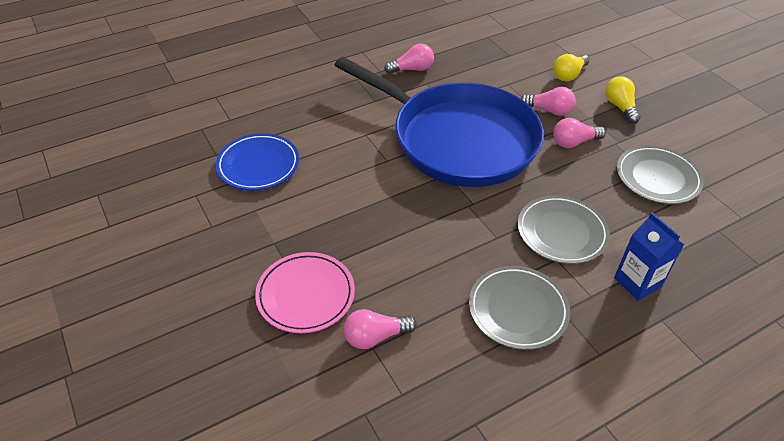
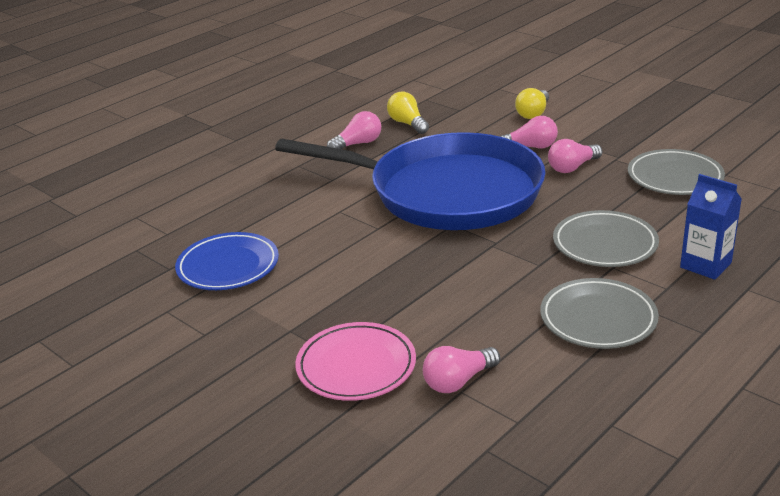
camera: 15 degrees left, 15 degrees down
(620, 107) = (602, 128): yellow light bulb -> yellow light bulb (407, 124)

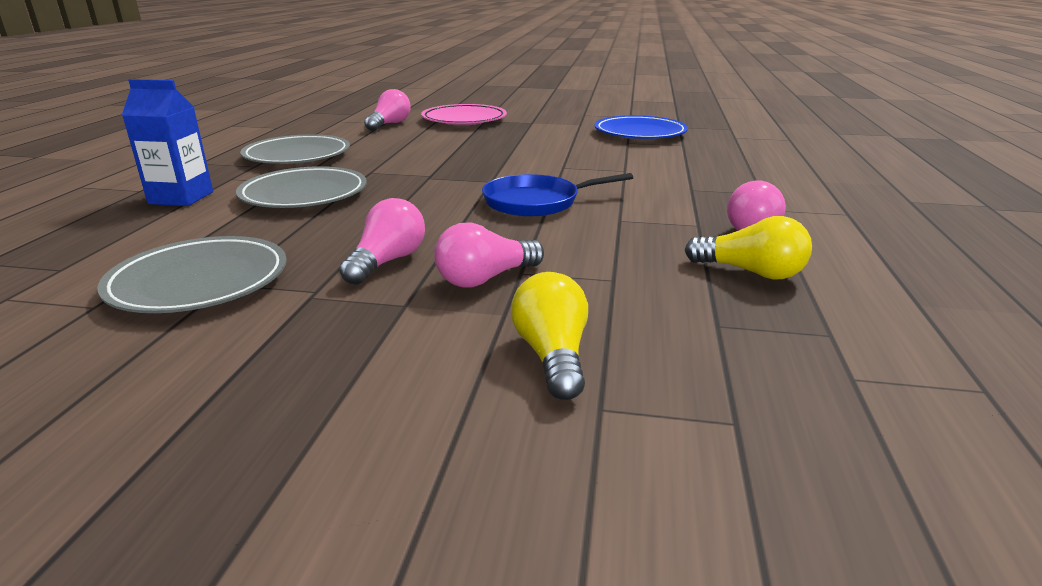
camera: 145 degrees right, 5 degrees down
(447, 192) = (536, 202): blue pan -> blue pan, size x0.41

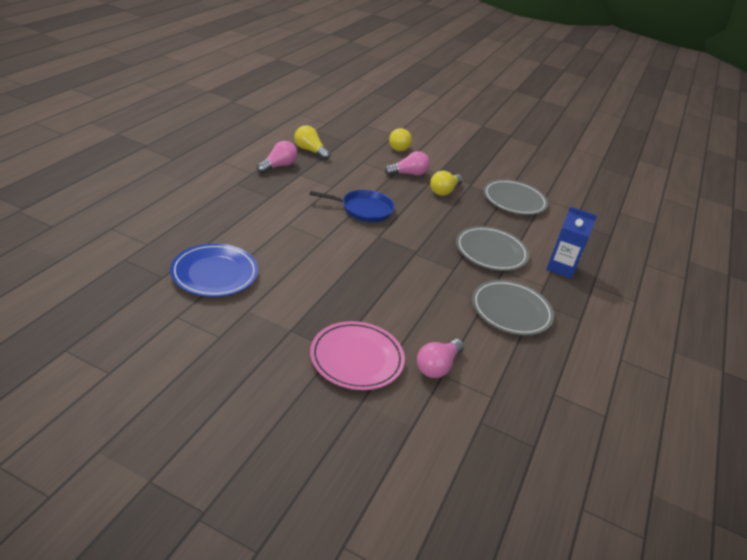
camera: 170 degrees left, 10 degrees up
(387, 262) = (444, 191): pink light bulb -> yellow light bulb

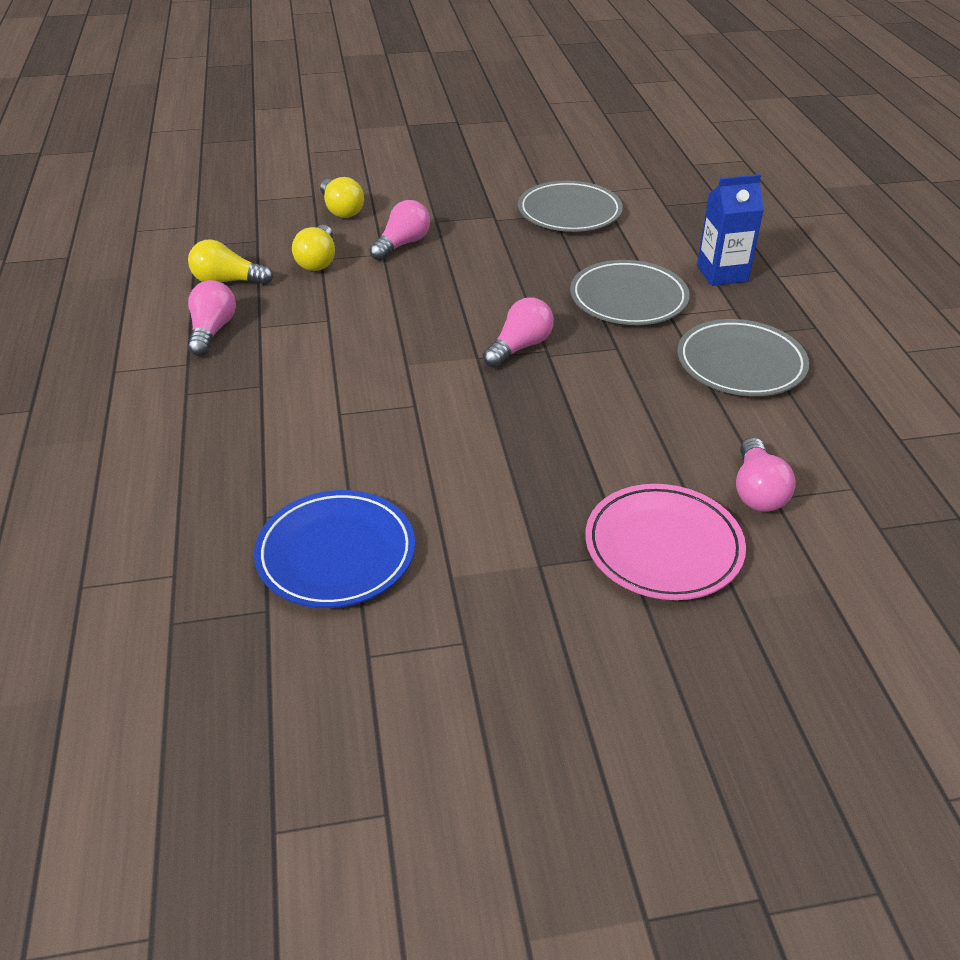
camera: 30 degrees left, 5 degrees up
(364, 209) = (411, 329): blue pan -> none
(405, 243) = (520, 347): none -> pink light bulb
(444, 191) = (476, 245): yellow light bulb -> yellow light bulb (318, 261)

